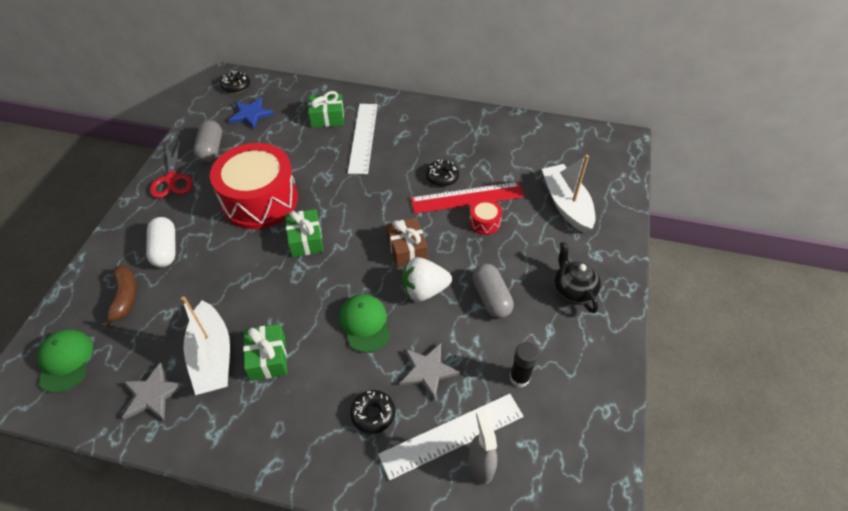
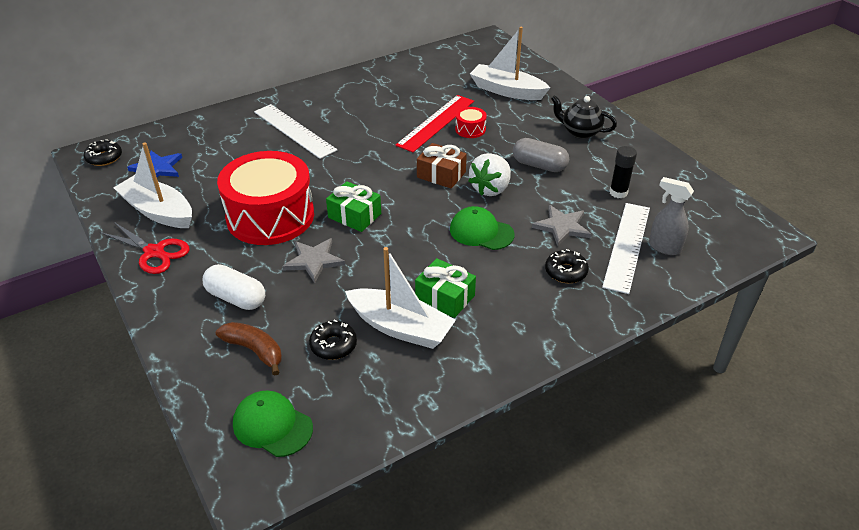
camera: 45 degrees left, 10 degrees down
(153, 394) = (391, 382): grey star -> grey star (314, 261)
(211, 149) = (158, 211): grey capsule -> white boat
(327, 118) = (239, 134): green gift -> none
(442, 177) = (398, 121): black donut -> black donut (333, 345)

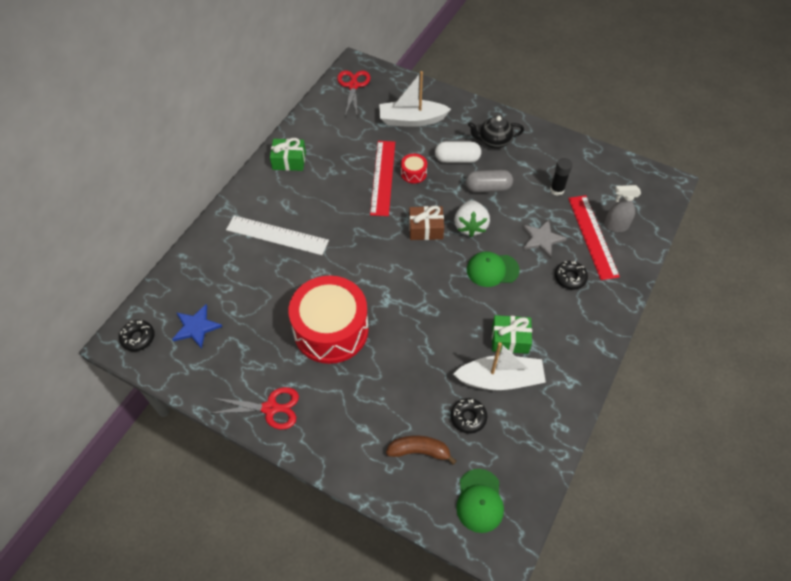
camera: 30 degrees left, 15 degrees up
(158, 211) = (238, 369): white boat -> none
(236, 298) = (369, 415): white capsule -> white capsule (457, 159)
(272, 425) = (479, 500): green cap -> green cap turned 90 degrees counterclockwise
(314, 261) = (397, 354): grey star -> none
(354, 216) = (393, 298): green gift -> green gift (289, 161)
(472, 51) = (353, 86): none -> red scissors
(627, 246) = (593, 236): white ruler -> red ruler

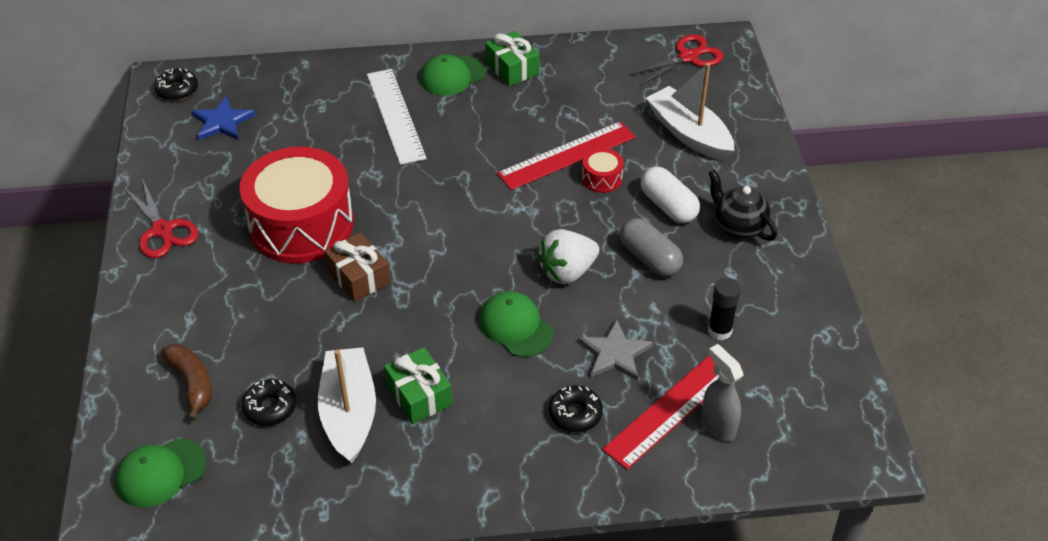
camera: 55 degrees right, 10 degrees down
(268, 190) = (452, 76): none -> green cap
(426, 229) = (523, 232): brown gift -> brown gift (358, 277)
(500, 379) = (349, 413): white boat -> white boat turned 150 degrees counterclockwise

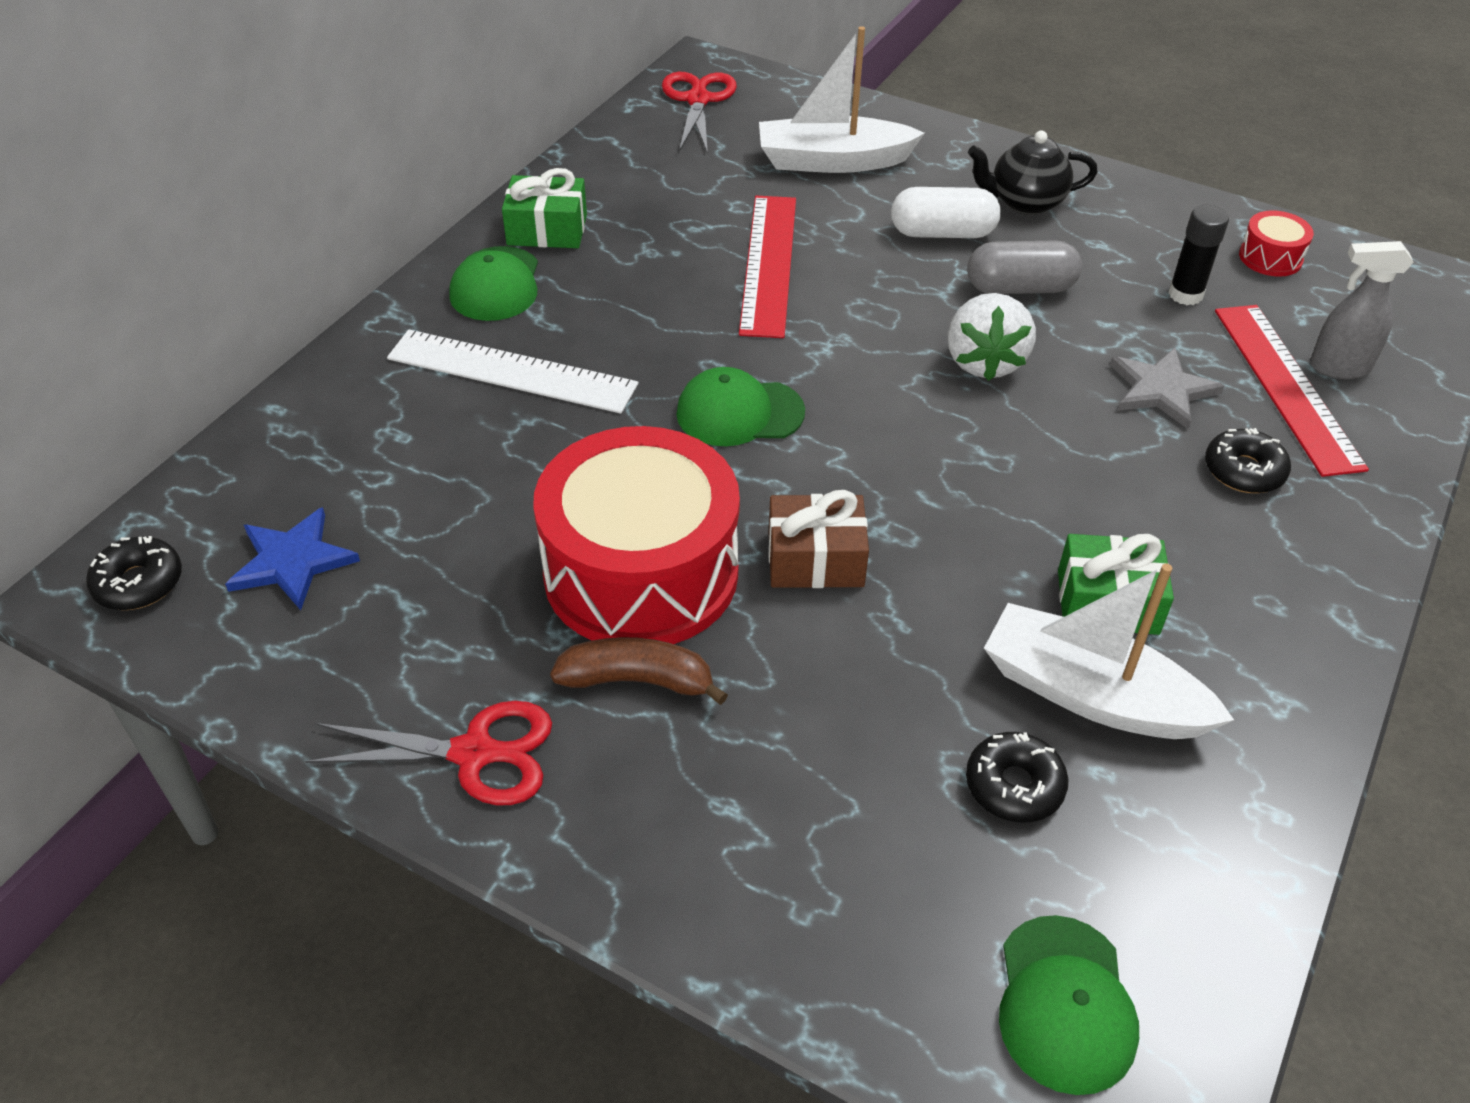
camera: 55 degrees left, 0 degrees up
(192, 383) = (885, 868): brown banana -> brown banana (638, 680)
(515, 326) = (1047, 451): green cap -> green cap (739, 413)
(602, 178) = (841, 257): red drum -> red drum (1270, 257)

